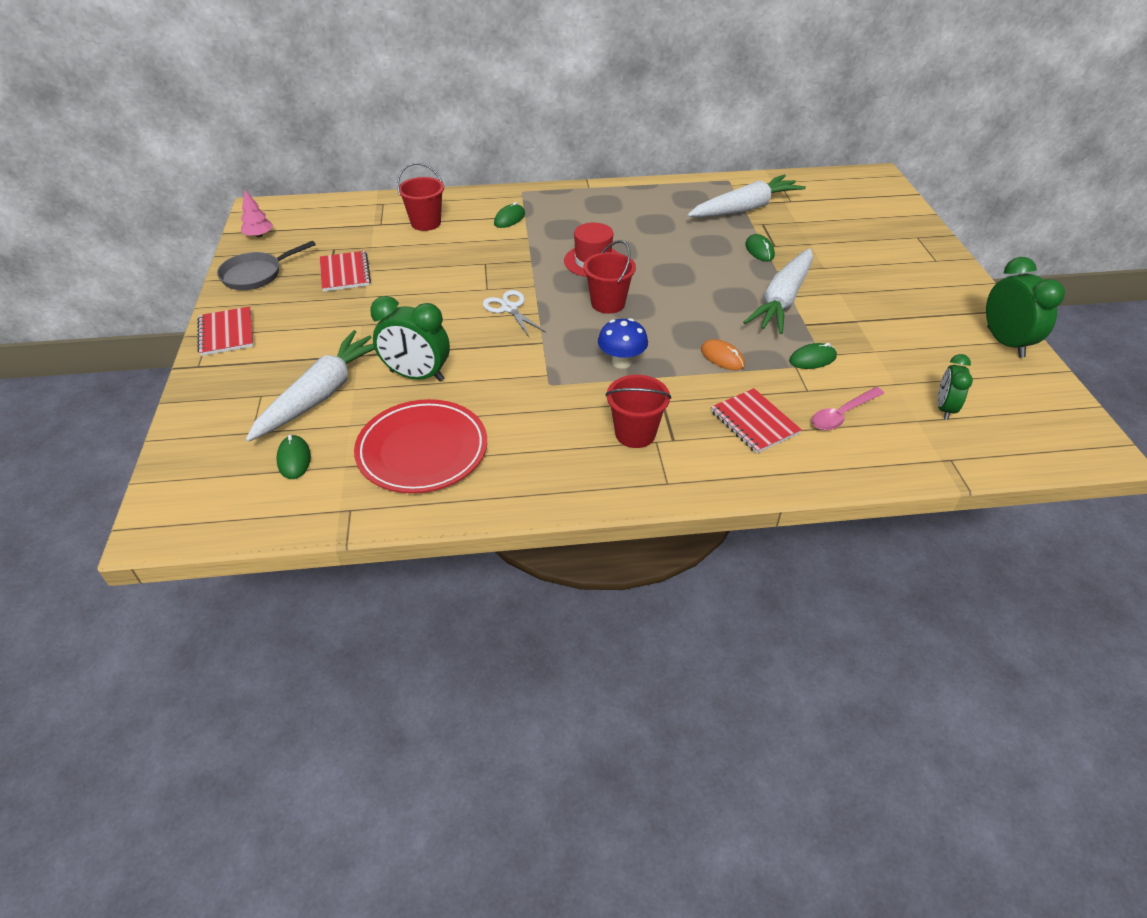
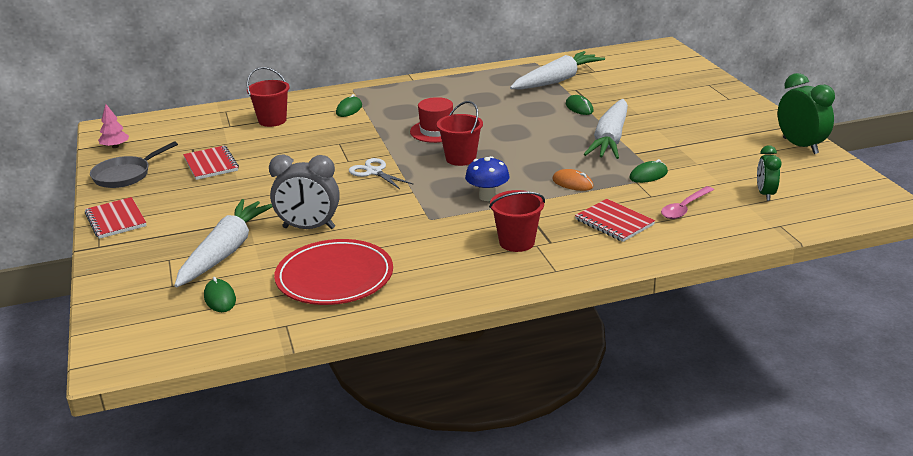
camera: 10 degrees left, 15 degrees down
(417, 376) = (309, 228): green clock -> grey clock

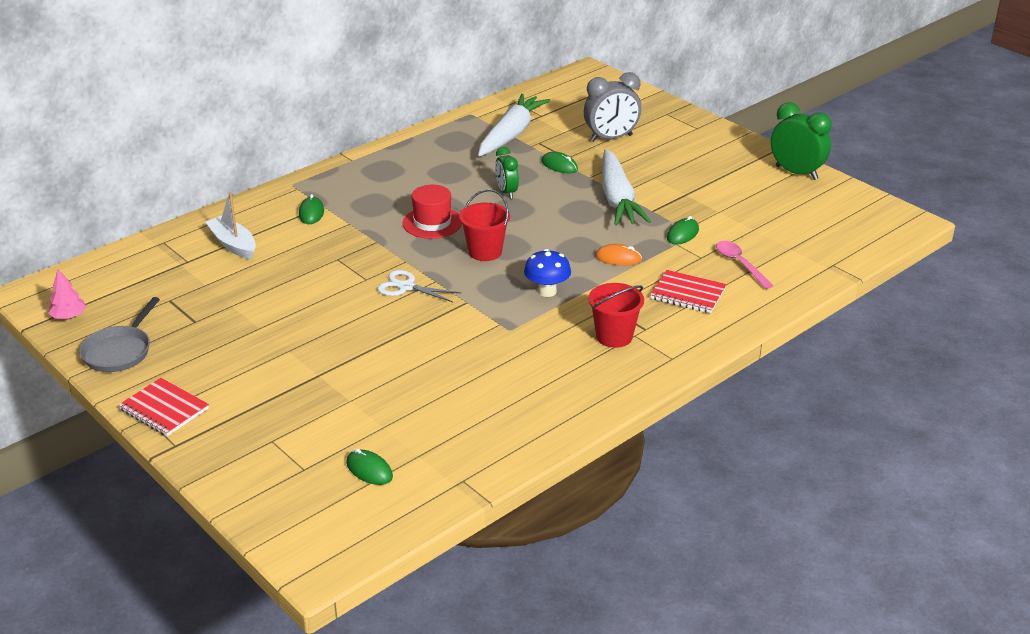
camera: 25 degrees left, 5 degrees up
(211, 164) = (212, 316): red notebook -> none
(225, 251) = (327, 417): white carrot -> none
(272, 120) = (233, 244): red bucket -> white boat
(309, 228) = (393, 368): grey clock -> grey clock (611, 138)
(334, 277) = (467, 417): red plate -> none
(684, 208) = (740, 264): pink spoon -> pink spoon turned 135 degrees clockwise
(765, 194) = (799, 233): green clock -> green clock (506, 192)

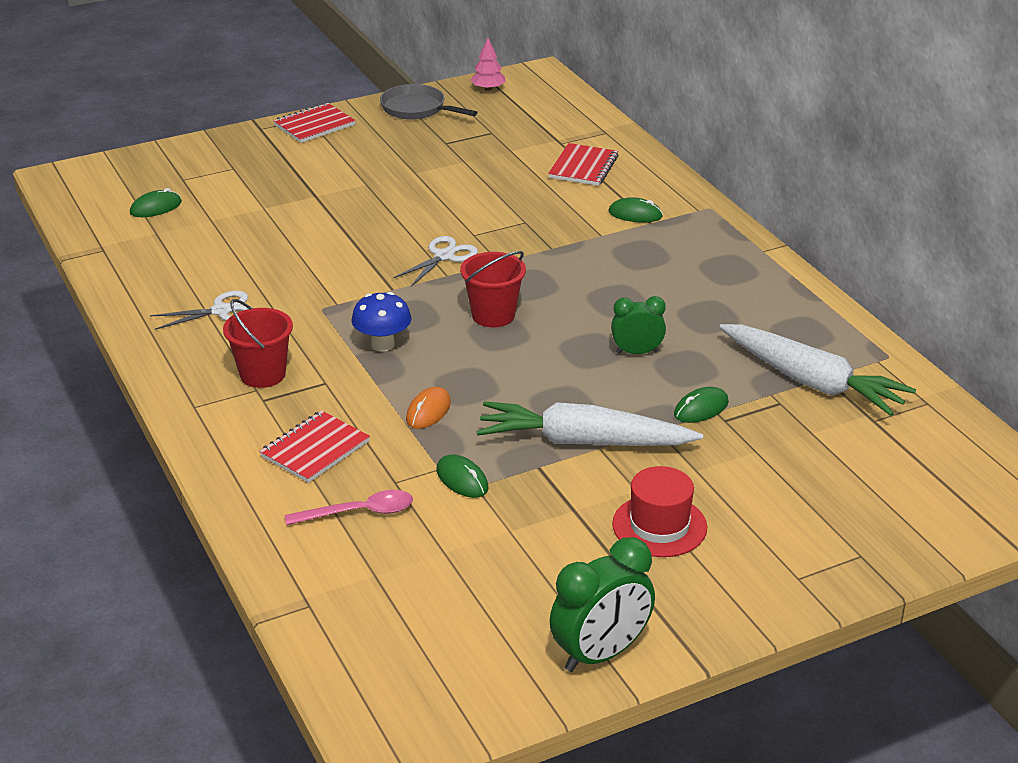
camera: 105 degrees right, 0 degrees up
(233, 244) = (583, 167): white boat -> red notebook
(432, 223) = (579, 288): red hat -> red hat (659, 526)
(536, 379) = (221, 311): none -> white scissors
(611, 138) = (778, 474): grey clock -> none

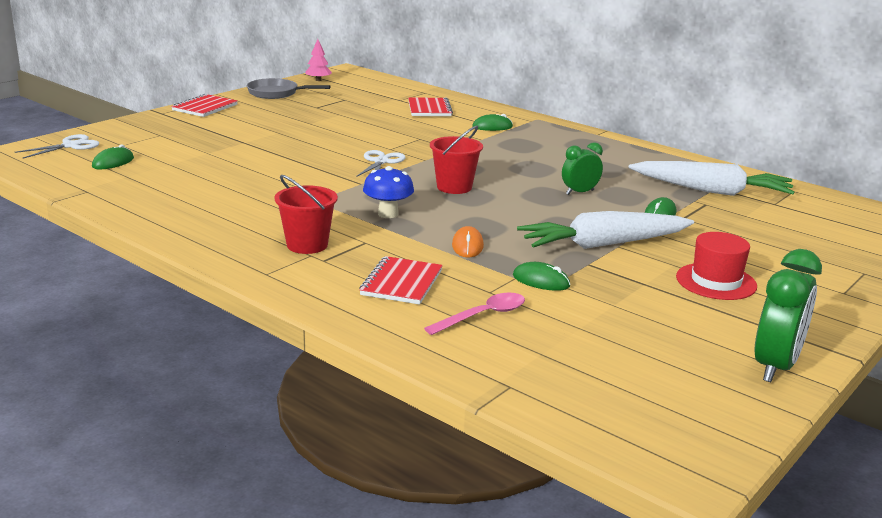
camera: 25 degrees left, 10 degrees down
(221, 311) = (231, 213): white scissors -> white scissors (70, 146)

